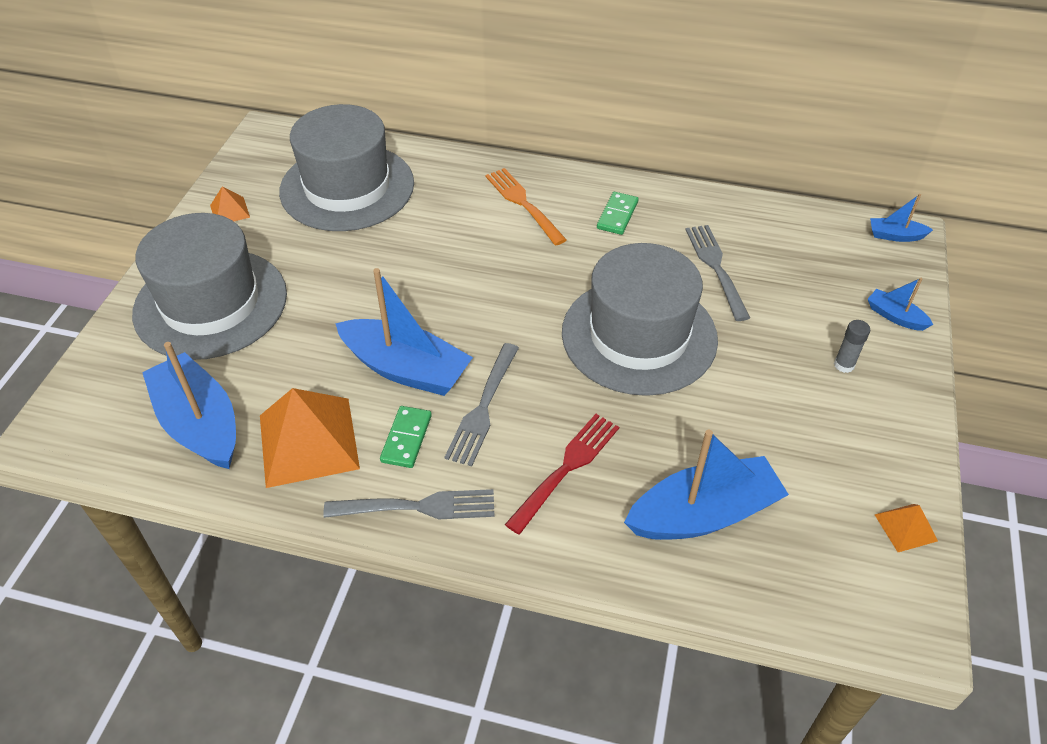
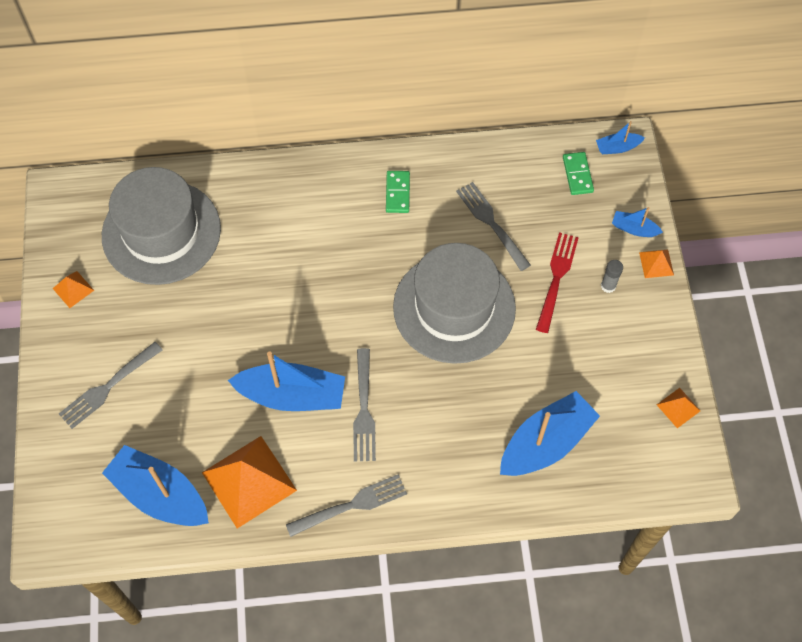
camera: 20 degrees left, 15 degrees up
(211, 303) = (109, 386): grey hat -> grey fork
(406, 438) = (319, 454): green domino -> green domino (577, 175)
(524, 204) = (318, 204): orange fork -> none
(566, 469) = (442, 440): red fork -> red fork (556, 279)
(915, 358) = (656, 263): none -> orange pyramid

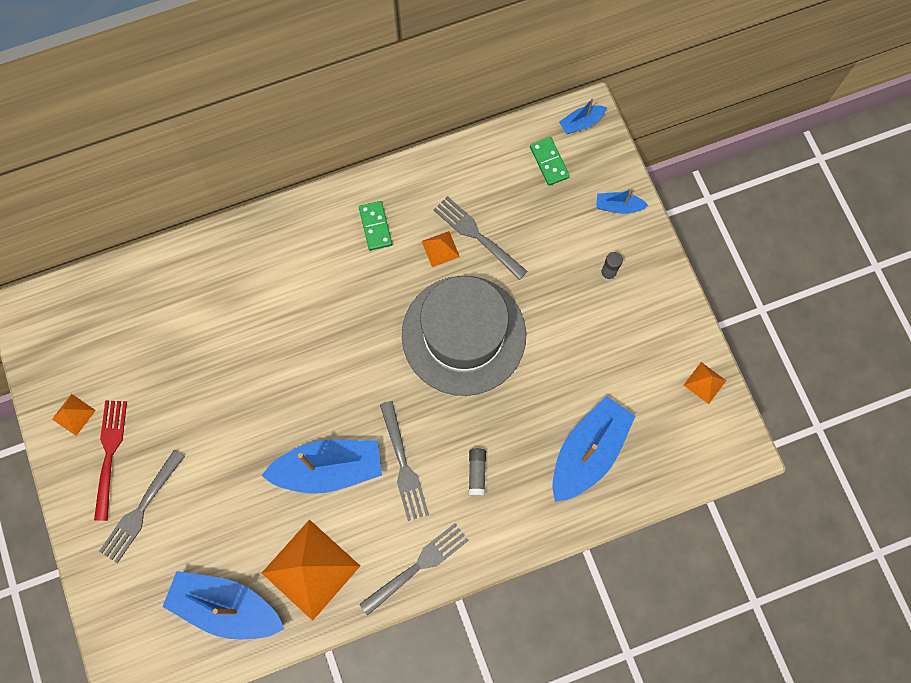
camera: 15 degrees left, 10 degrees up
(161, 232) = (146, 329): grey hat -> none
(432, 435) = (477, 473): none -> grey glue stick
(556, 279) = (556, 279): red fork -> red fork (110, 455)
(656, 263) = (648, 238): orange pyramid -> orange pyramid (440, 249)

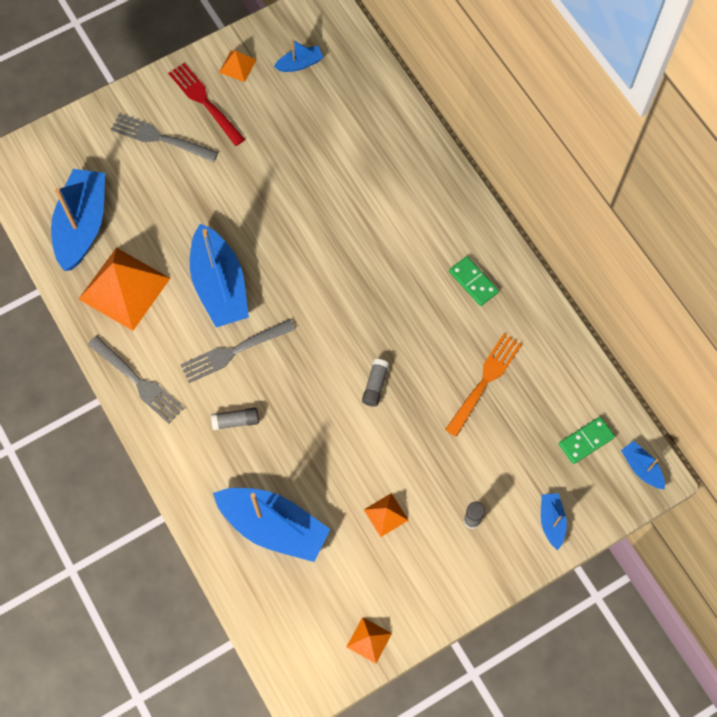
camera: 80 degrees right, 5 degrees down
(89, 349) = (300, 64): none -> blue boat
(110, 455) = (205, 102): red fork -> red fork turned 120 degrees counterclockwise
(375, 226) = (473, 282): green domino -> green domino turned 75 degrees clockwise
(440, 249) = (463, 347): orange pyramid -> orange pyramid (386, 514)
(463, 335) = (375, 385): grey hat -> grey glue stick
(478, 236) = (484, 382): grey fork -> orange fork

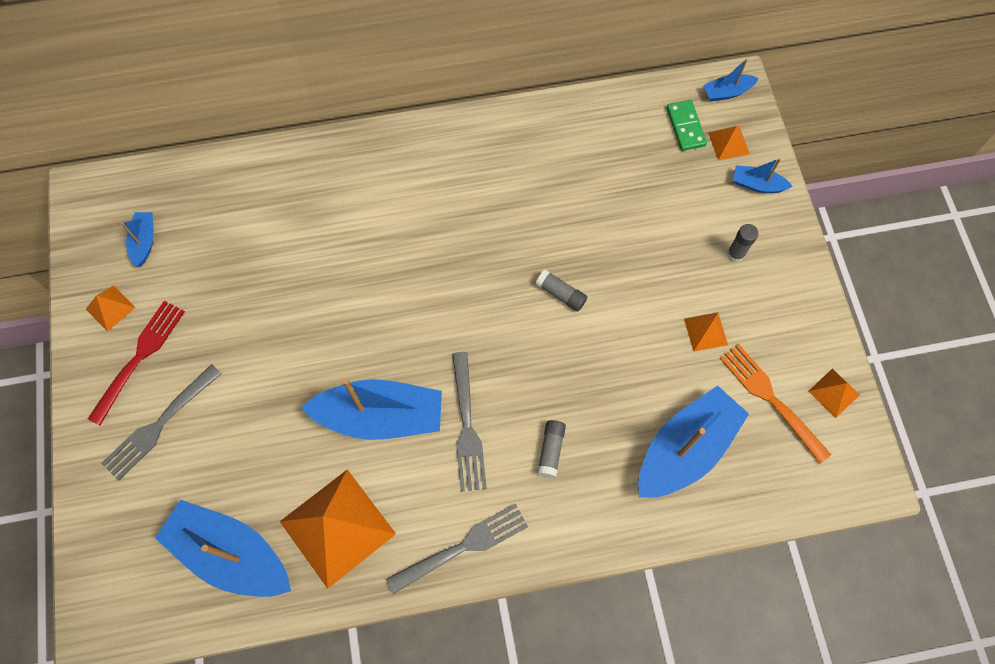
camera: 70 degrees left, 0 degrees up
(205, 102) = (139, 358): red fork -> red fork turned 135 degrees clockwise
(473, 282) = (482, 164): green domino -> none
(484, 382) = (594, 191): orange fork -> orange fork (771, 399)
(585, 484) = (728, 143): none -> orange pyramid

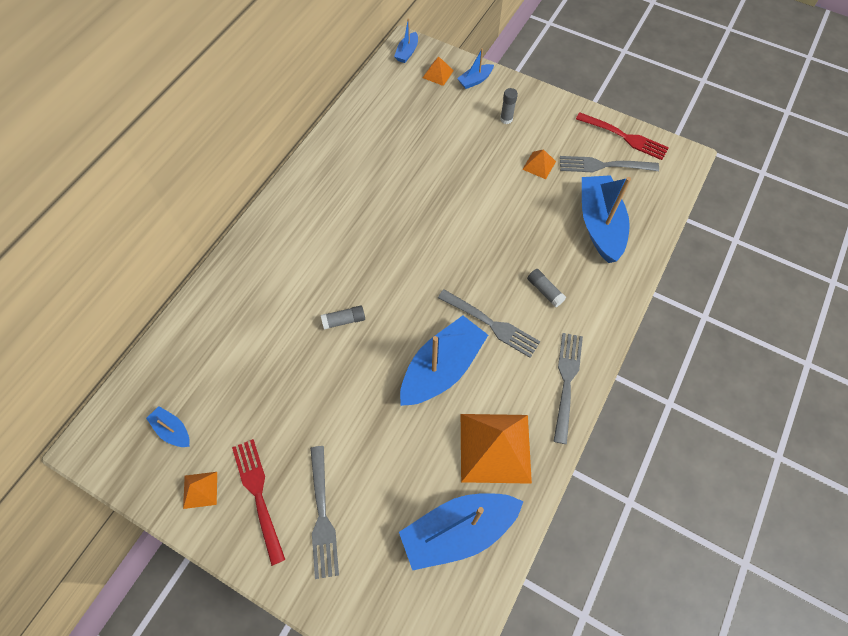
camera: 50 degrees left, 5 degrees down
(561, 294) = (451, 215): grey glue stick -> grey glue stick (344, 320)
(685, 127) = (408, 84): green domino -> none
(771, 399) = (604, 165): orange fork -> grey fork
(834, 393) = (624, 137): orange pyramid -> red fork

